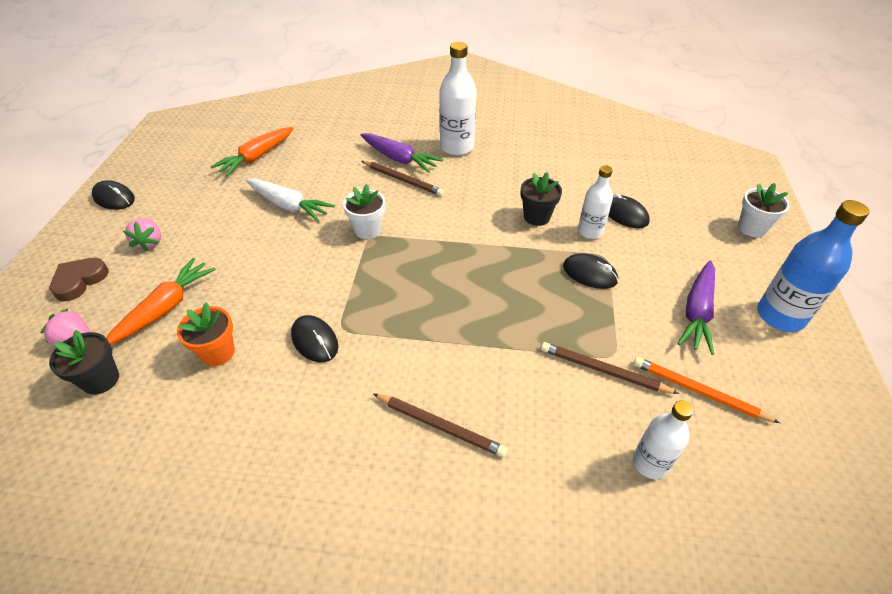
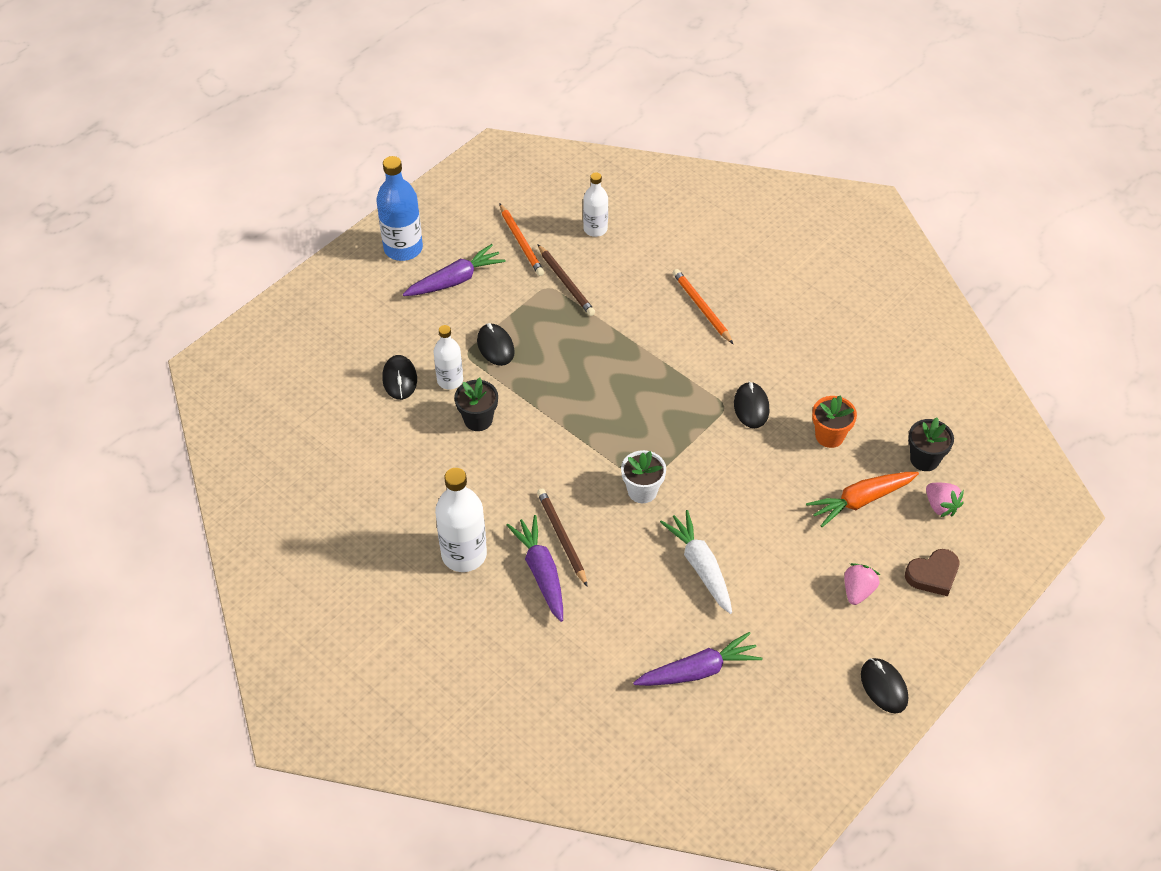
camera: 145 degrees left, 5 degrees up
(257, 157) = (698, 671): orange carrot -> purple carrot
(440, 426) = (702, 308): brown pencil -> orange pencil
(751, 228) = (316, 310): white flower pot -> none

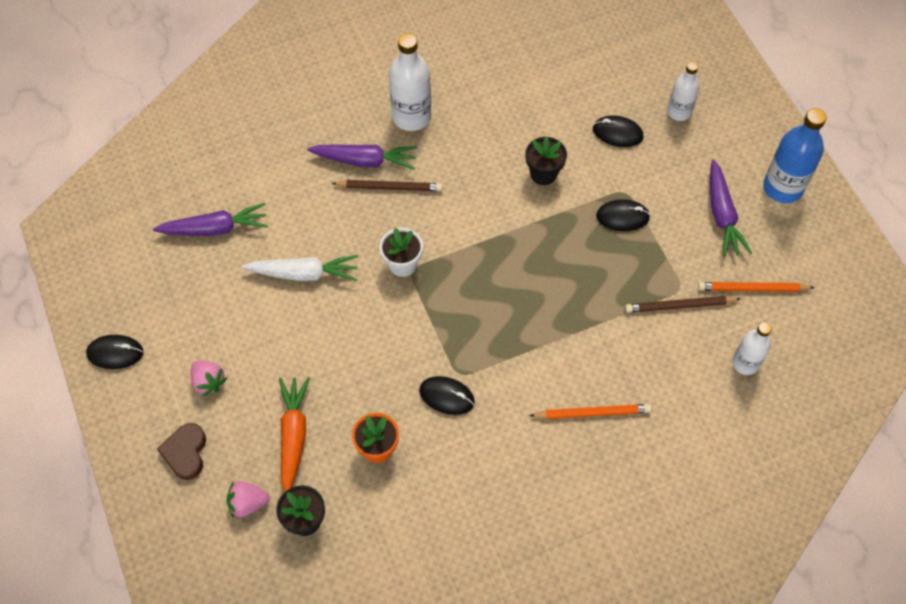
camera: 115 degrees right, 10 degrees up
(450, 380) = (598, 168): white bottle -> white bottle (679, 112)
(698, 671) = (214, 228): purple carrot -> purple carrot turned 105 degrees counterclockwise

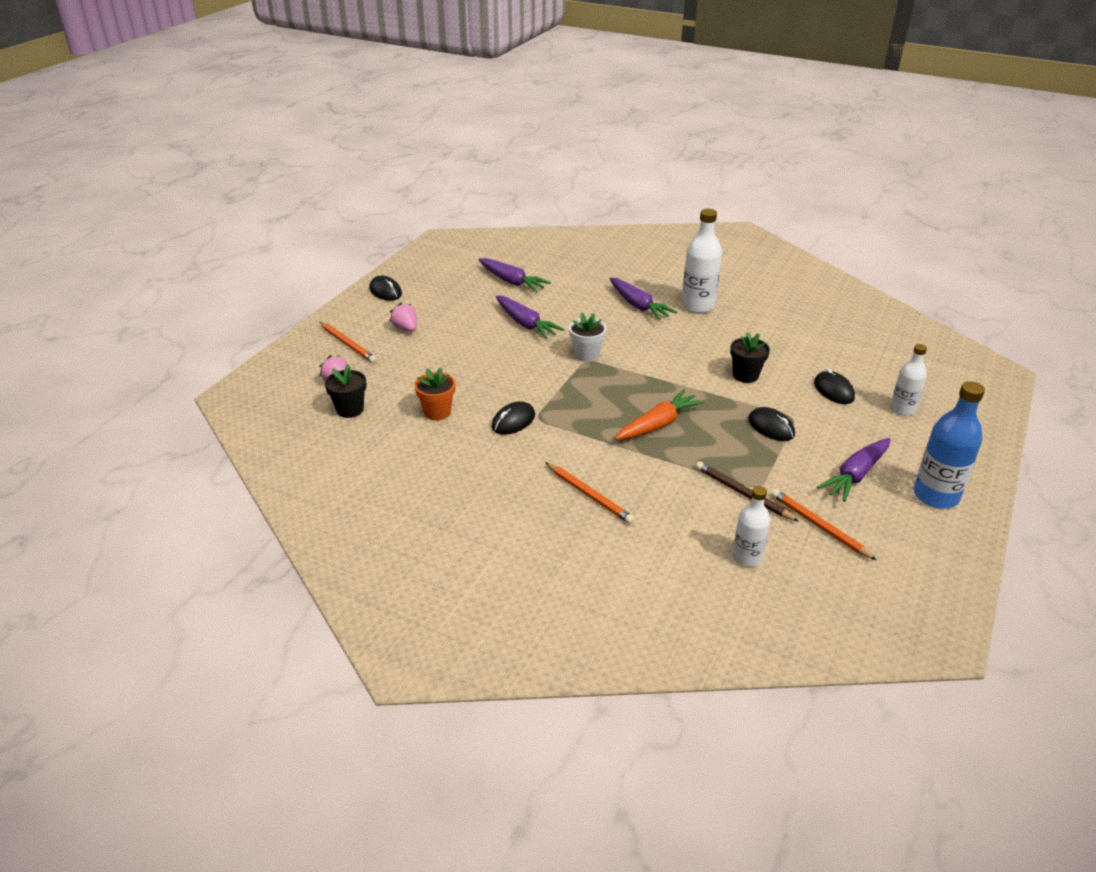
camera: 50 degrees right, 25 degrees down
(185, 453) = (347, 344): brown heart -> orange pencil
(208, 382) = (406, 328): pink strawberry -> pink strawberry turned 135 degrees clockwise
(293, 436) = (406, 376): orange carrot -> orange carrot (657, 425)
(303, 273) = (525, 324): white carrot -> purple carrot
(389, 187) = (634, 323): brown pencil -> none
(447, 396) = (513, 421): black mouse -> black mouse turned 60 degrees clockwise

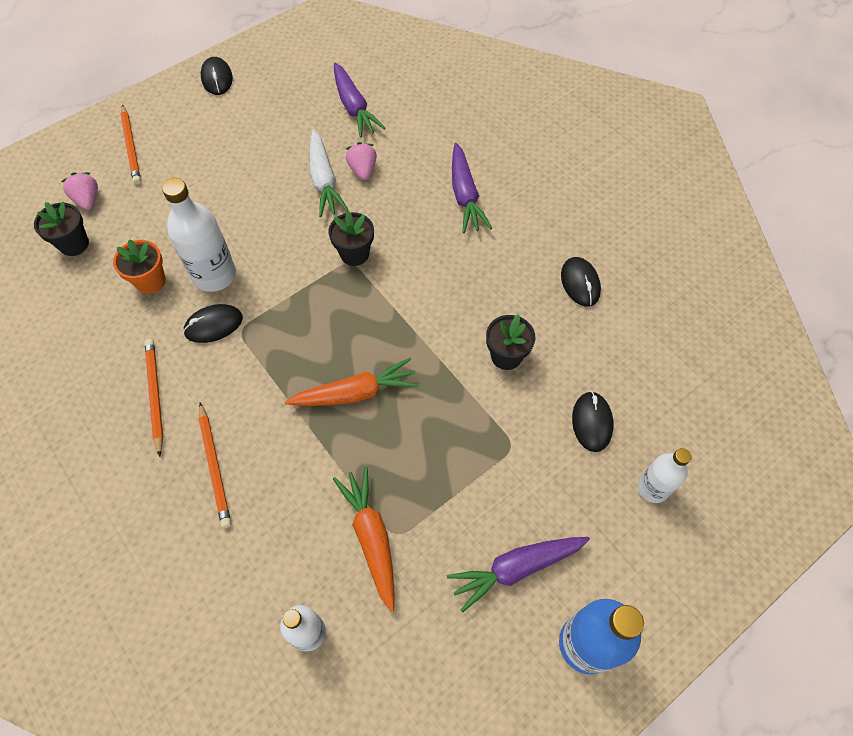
camera: 25 degrees right, 25 degrees up
(406, 328) = (200, 143): pink strawberry -> pink strawberry (362, 170)
(525, 324) = (324, 180): purple carrot -> white carrot
(586, 355) = (354, 254): white flower pot -> black flower pot
(698, 306) = (533, 220): white bottle -> white bottle (214, 275)
(743, 494) = (371, 538): brown pencil -> orange carrot
(771, 427) = (475, 450): black mouse -> black mouse (580, 283)
(819, 526) = (418, 626): orange pencil -> orange pencil (155, 395)

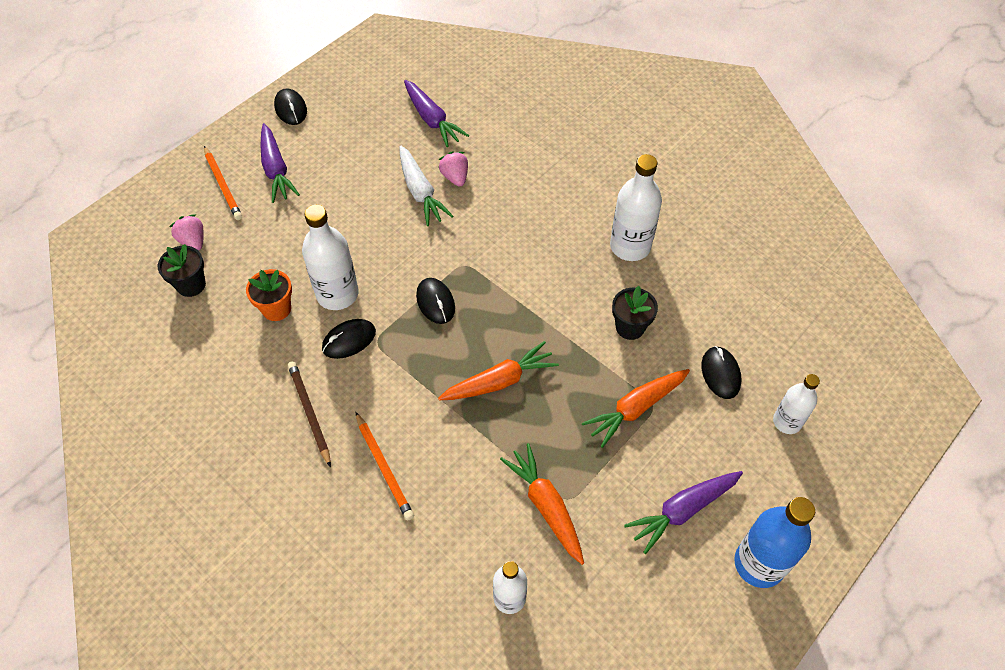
camera: 10 degrees left, 5 degrees down
(155, 395) = (310, 413): orange pencil -> brown pencil
(354, 254) = (467, 255): black flower pot -> none
(465, 195) = (557, 187): purple carrot -> purple carrot (276, 169)
(492, 446) = (636, 408): none -> orange carrot
(526, 268) = (630, 246): none -> white bottle
(580, 283) = (682, 252): black mouse -> black mouse (435, 302)

